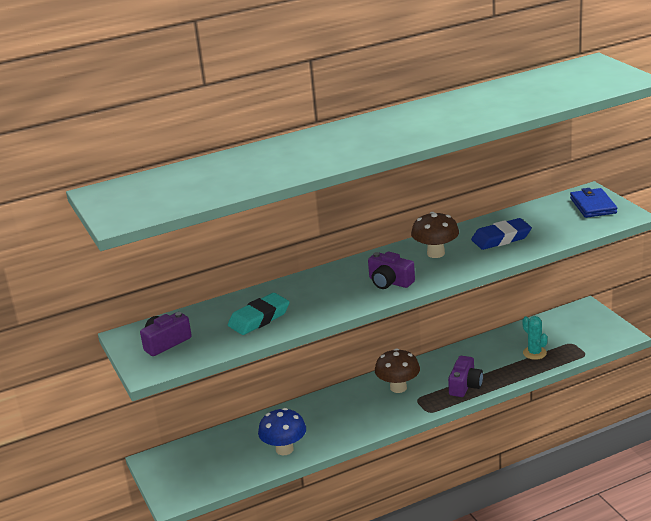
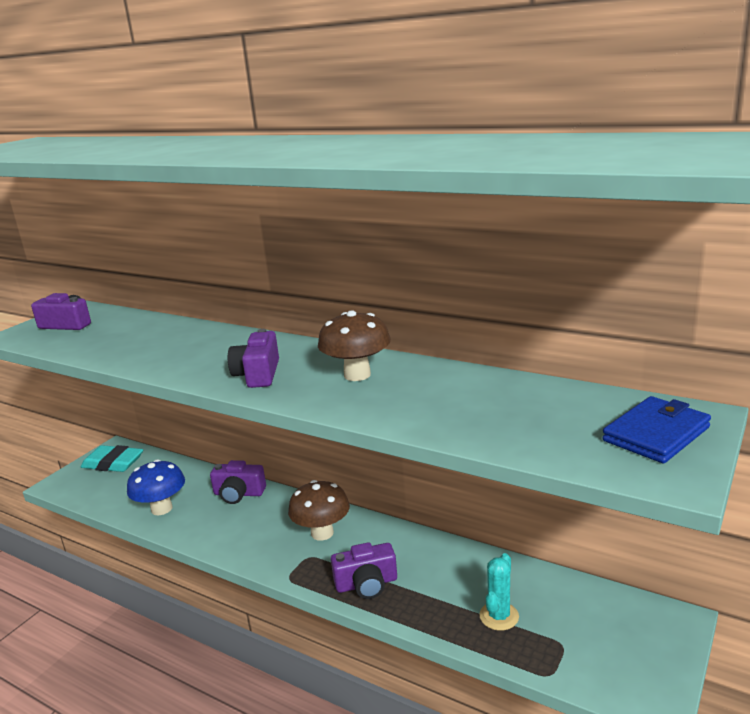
camera: 55 degrees right, 5 degrees down
(259, 318) = (132, 343): turquoise eraser -> turquoise eraser (113, 463)
(309, 410) = (239, 494): none -> purple camera
(501, 238) = (447, 400): blue eraser -> none

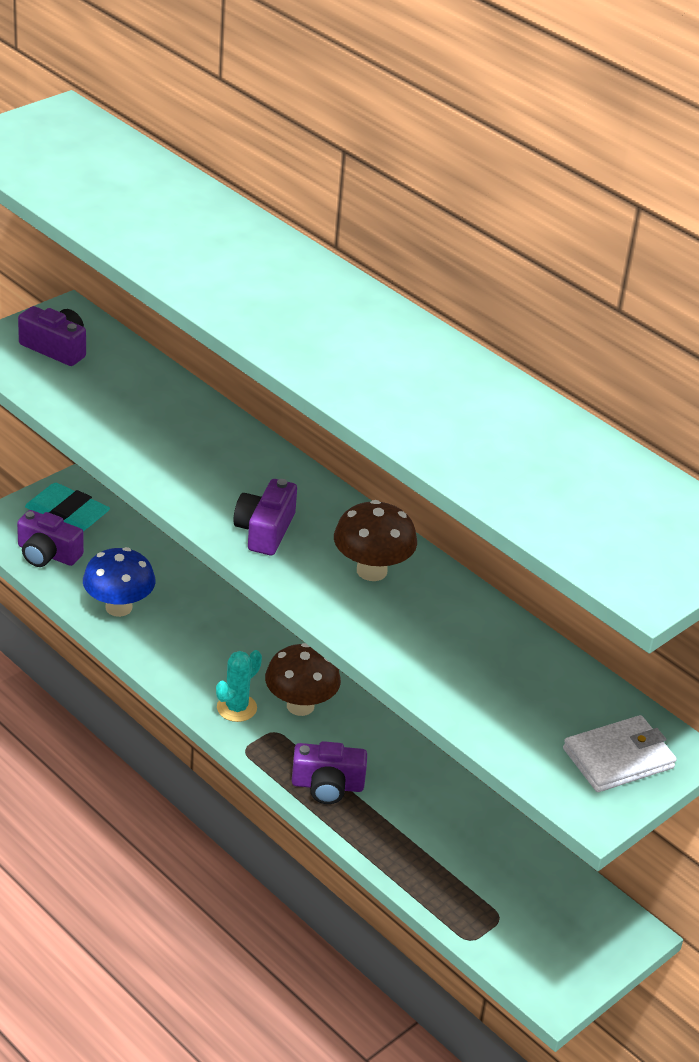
camera: 10 degrees right, 15 degrees up
(239, 494) = (216, 616): purple camera -> purple camera (47, 554)
(499, 616) = (451, 867): turquoise cactus -> turquoise cactus (236, 708)
(656, 434) = (618, 758): blue wallet -> white wallet

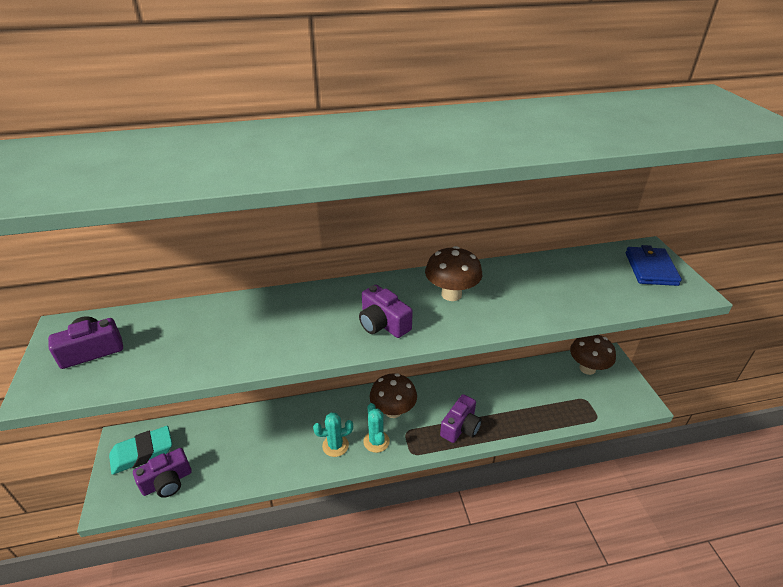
camera: 55 degrees left, 0 degrees up
(118, 607) = (249, 463): blue mushroom -> none
(200, 672) = (335, 445): none -> turquoise cactus
(576, 908) = (587, 368): none -> brown mushroom
(618, 758) = (651, 269): white wallet -> blue wallet

